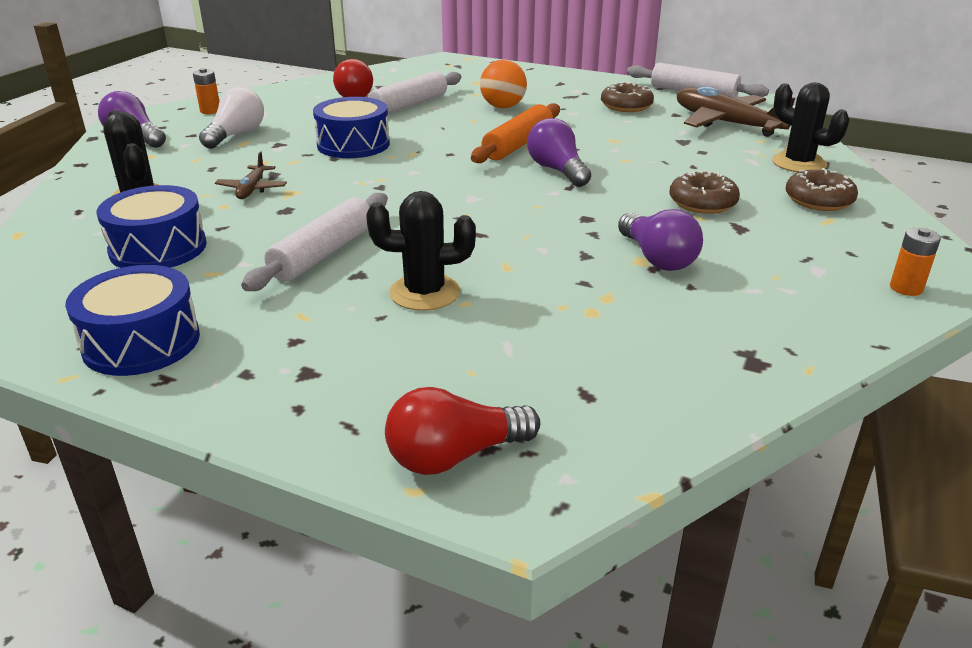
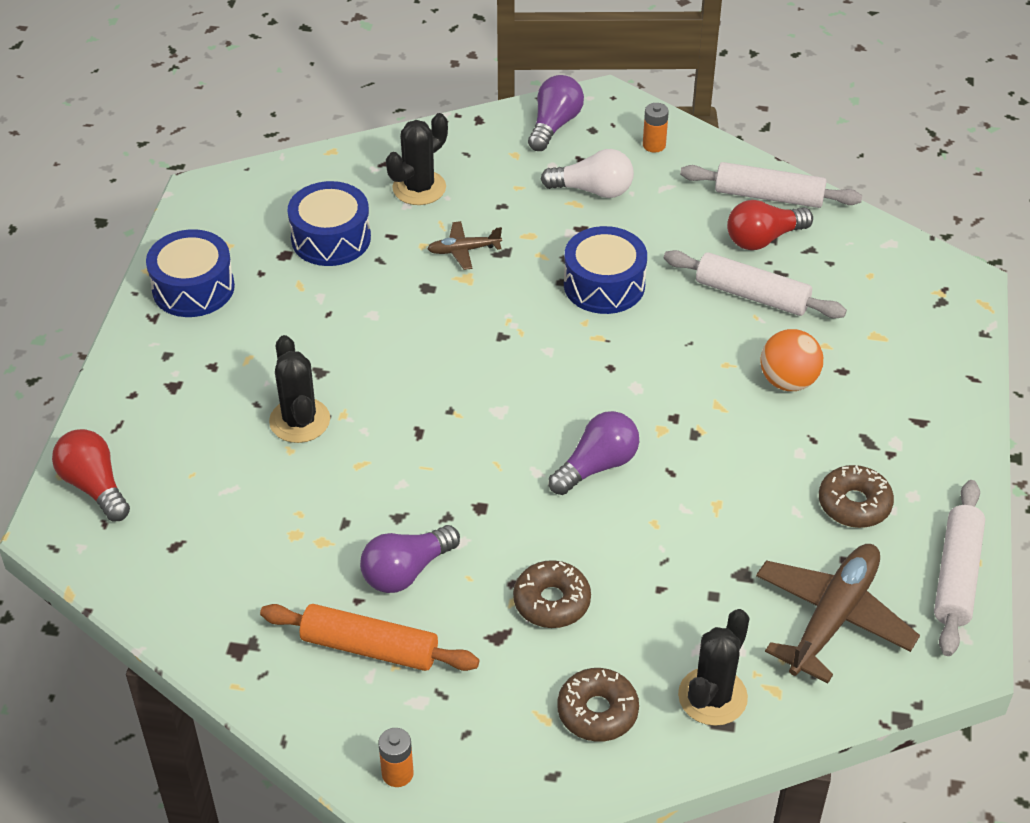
camera: 75 degrees right, 15 degrees up
(323, 254) = (349, 339): white rolling pin -> white rolling pin (768, 196)
(518, 145) = (661, 419): orange rolling pin -> orange rolling pin (369, 647)

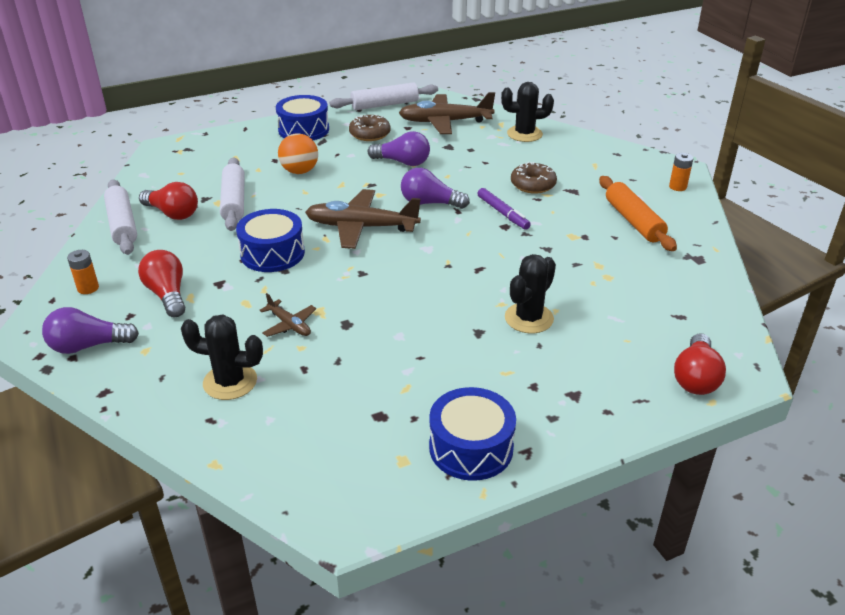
camera: 125 degrees left, 10 degrees down
(331, 238) = (336, 399): blue drum -> blue drum (303, 130)
(406, 571) = (576, 230): purple light bulb -> purple light bulb (402, 162)
(510, 523) = (503, 213): none -> purple marker
(593, 190) = (167, 295): white light bulb -> red light bulb
(595, 376) = (361, 227): none -> brown plane
(597, 712) = (572, 154): brown donut -> none

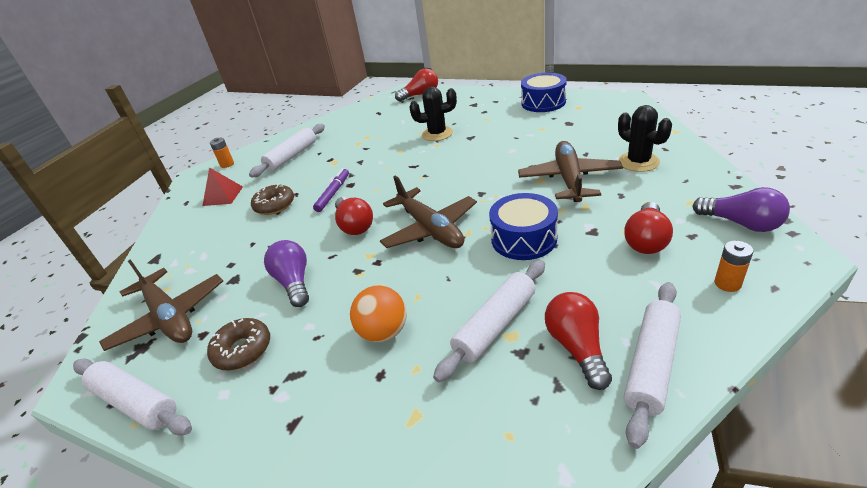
camera: 125 degrees left, 0 degrees up
(289, 325) = (569, 179): brown plane -> brown plane, size x2.02
(303, 130) = (274, 420): blue drum -> none
(430, 203) = (354, 225): purple light bulb -> red light bulb
(524, 134) = (172, 256): black cactus -> none
(599, 169) = (223, 196): none -> red pyramid
(633, 221) = (292, 156): orange rolling pin -> white rolling pin

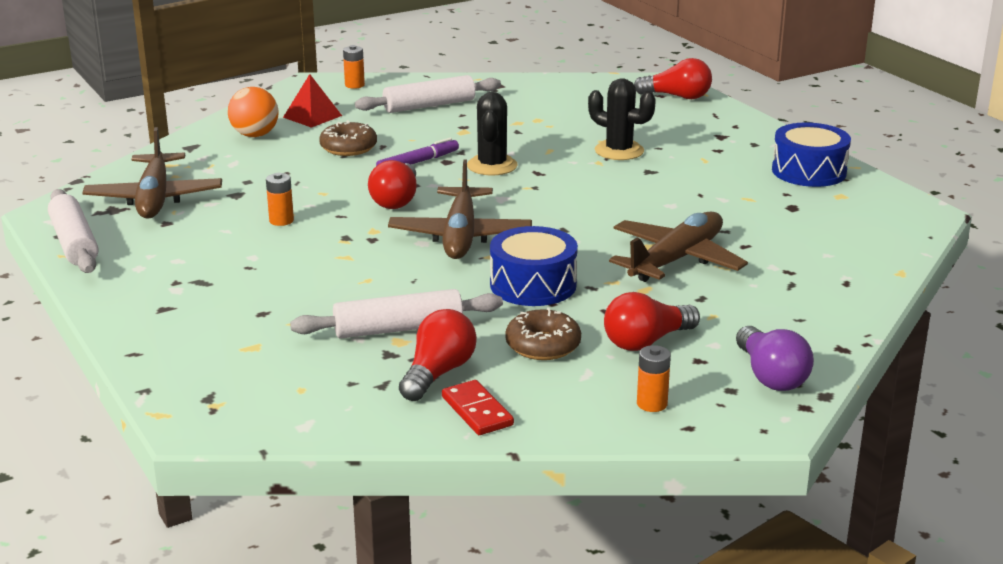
camera: 30 degrees right, 10 degrees down
(242, 350) = (183, 248): brown donut -> brown donut (543, 345)
(294, 282) = (281, 221): purple light bulb -> orange battery
(384, 332) = (303, 289): orange ball -> orange ball (255, 135)
(638, 162) = (786, 280): black cactus -> black cactus (492, 166)
(651, 364) = (477, 411): white rolling pin -> red domino

